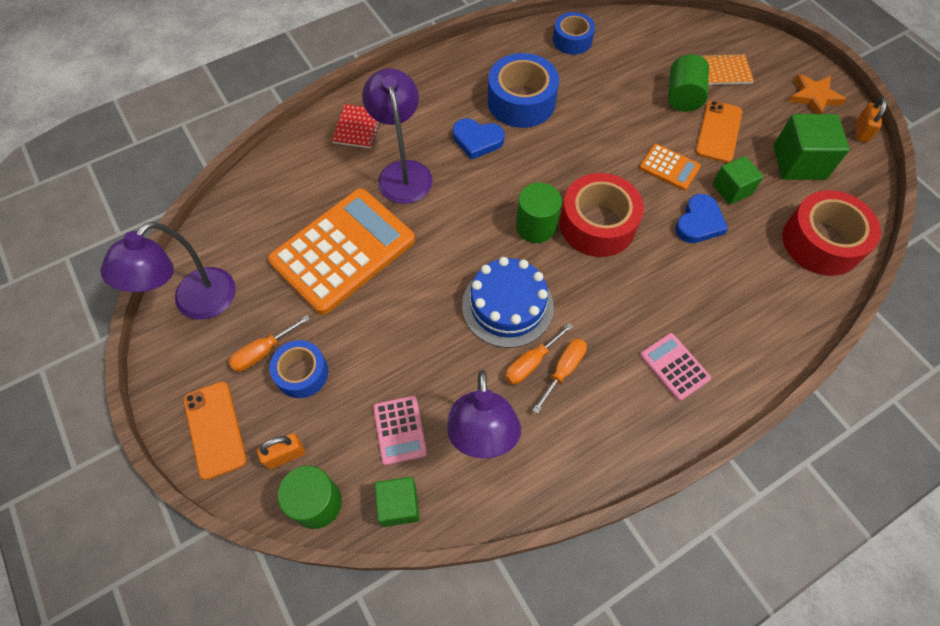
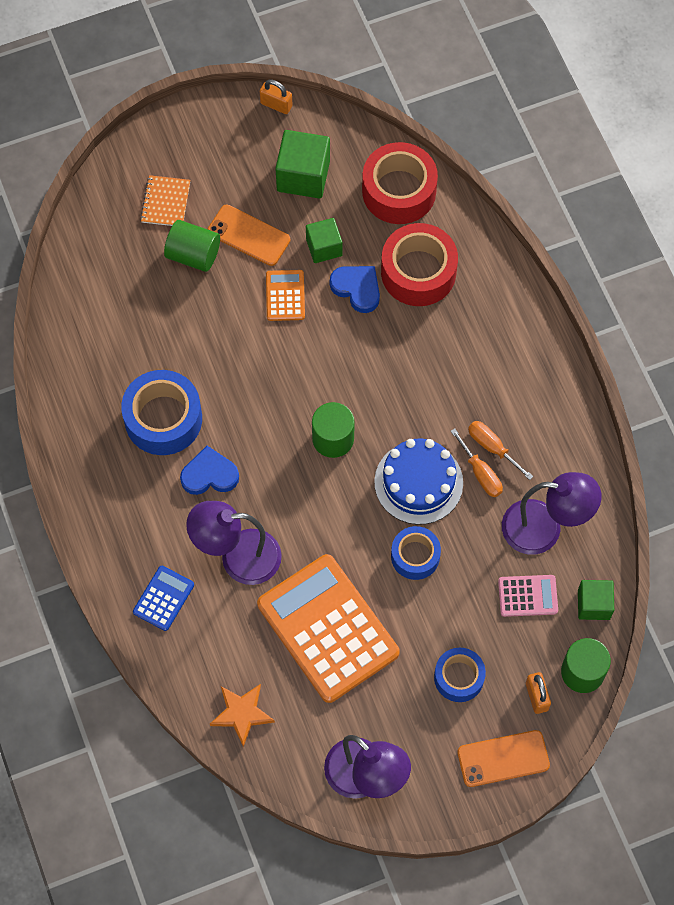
camera: 80 degrees left, 5 degrees up
(263, 352) = (430, 713): orange screwdriver -> none
(358, 127) = (163, 598): red notebook -> blue calculator
(477, 140) = (209, 475): blue heart -> blue heart turned 120 degrees counterclockwise
(572, 40) = (81, 345): blue tape -> blue tape (415, 556)
(597, 224) = (341, 381): red tape -> red tape (418, 272)
(669, 167) = (285, 296): orange calculator -> orange calculator turned 45 degrees counterclockwise
(674, 367) = (503, 355): pink calculator -> none
(814, 97) = (221, 130): orange star -> orange star (242, 714)

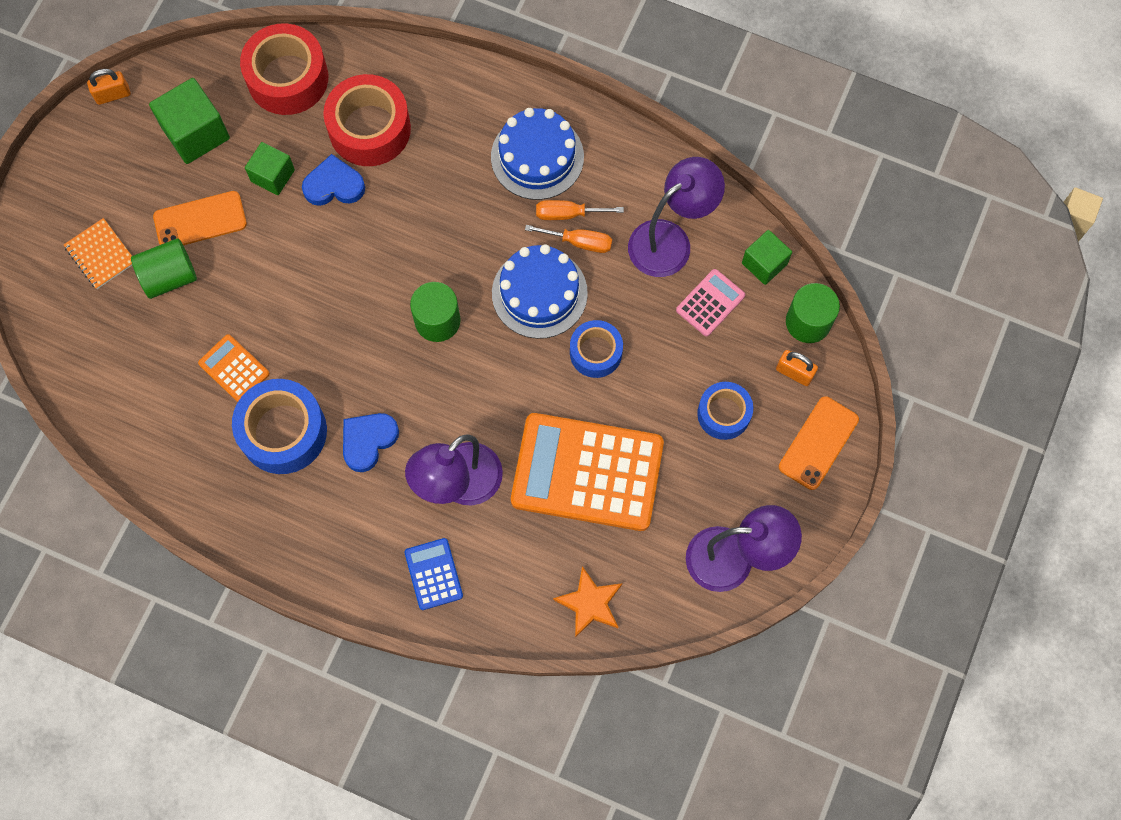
camera: 45 degrees left, 5 degrees up
(285, 296) = (281, 242): orange calculator -> orange calculator (234, 368)
(511, 390) = (537, 157): none -> blue cake

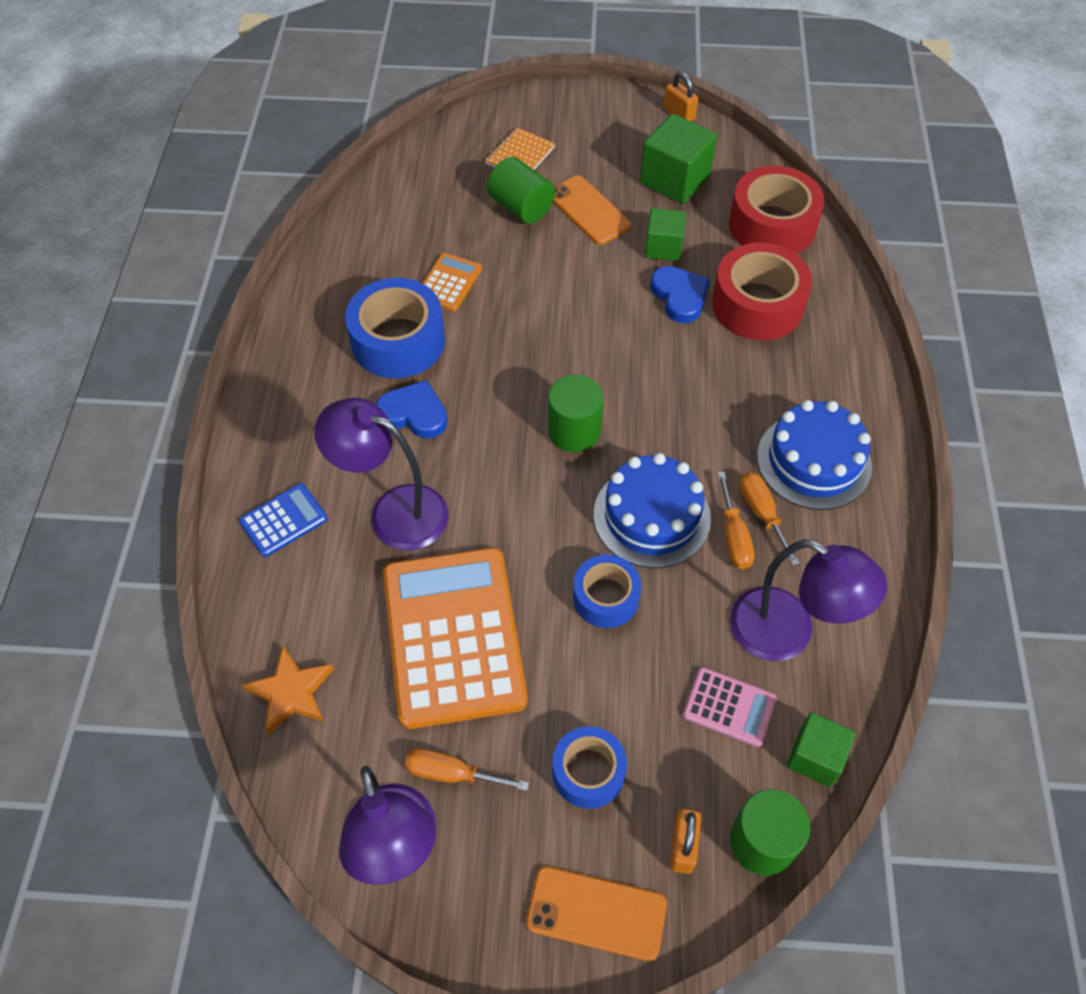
camera: 70 degrees right, 15 degrees down
(693, 506) = (452, 773): none -> orange screwdriver

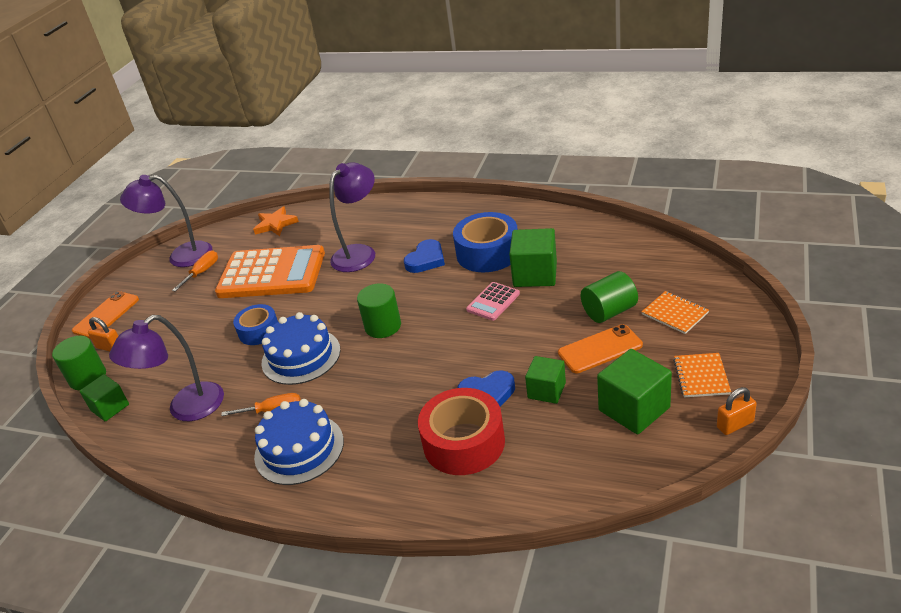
camera: 110 degrees right, 20 degrees down
(283, 520) = (373, 217): blue calculator -> none
(449, 283) = (535, 274): orange calculator -> green cube
(588, 772) = (169, 317): blue tape -> none
(618, 135) = (701, 376): none -> orange notebook
(729, 707) = (162, 375): pink calculator -> pink calculator (493, 302)
(734, 536) = (265, 394): orange screwdriver -> none
(772, 225) = (559, 471): red tape -> none

